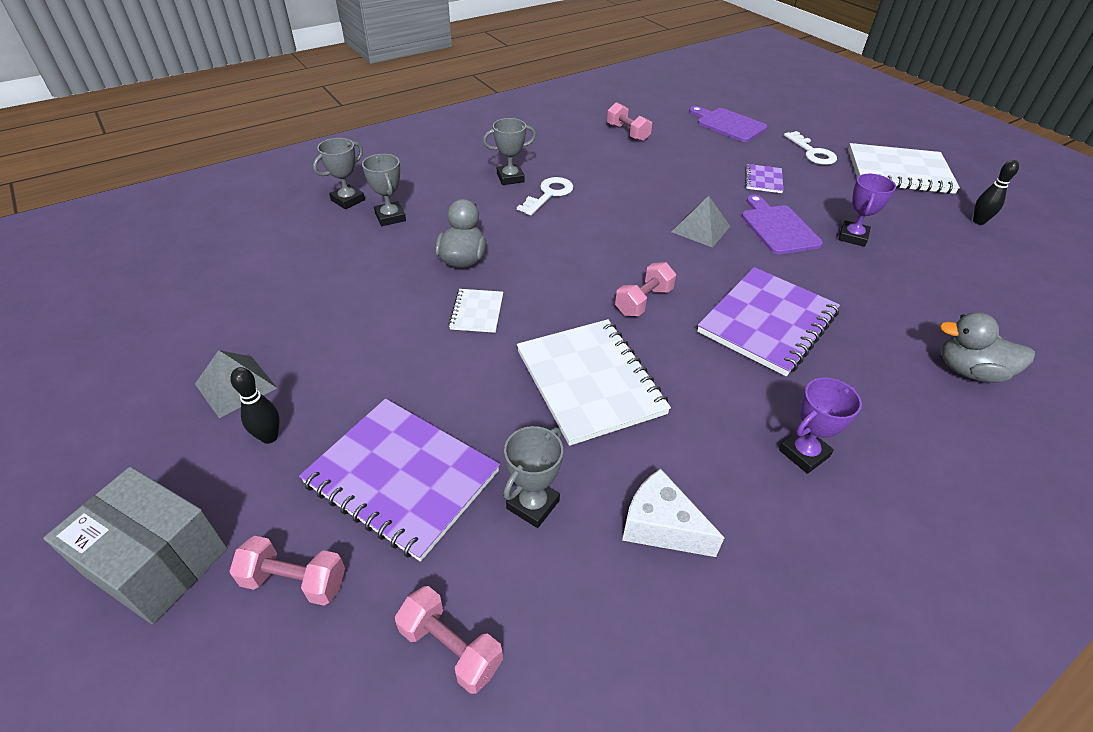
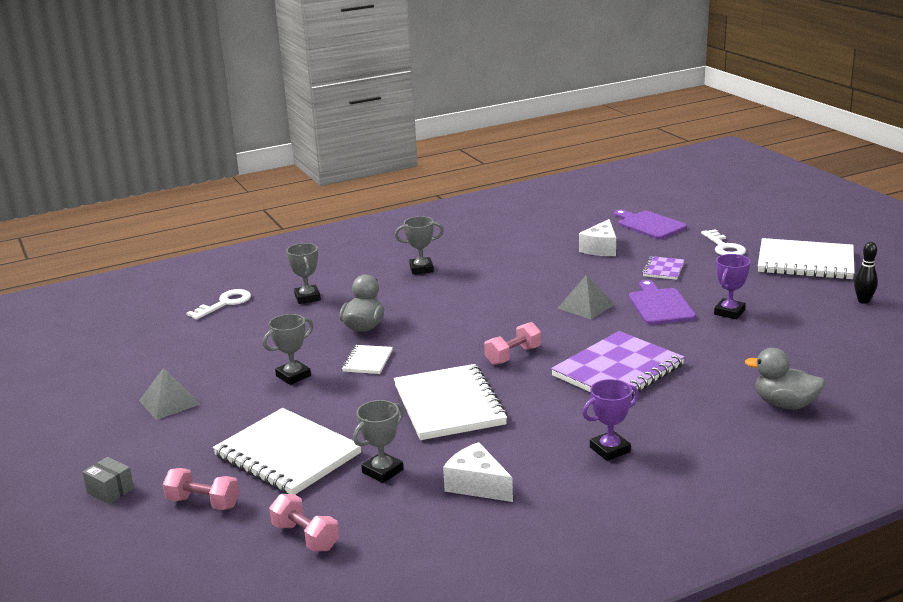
camera: 10 degrees right, 20 degrees down
(157, 561) = (110, 491): grey box -> grey box, size x0.49
(269, 437) = (192, 431): black bowling pin -> none
(348, 200) = (272, 285): grey trophy -> grey trophy (293, 376)
(402, 478) = (287, 455): purple notebook -> white notebook
(549, 194) = (453, 281): white key -> white key (225, 303)
(627, 133) = (544, 233): pink dumbbell -> none
(690, 153) = (600, 248): none -> white cheese

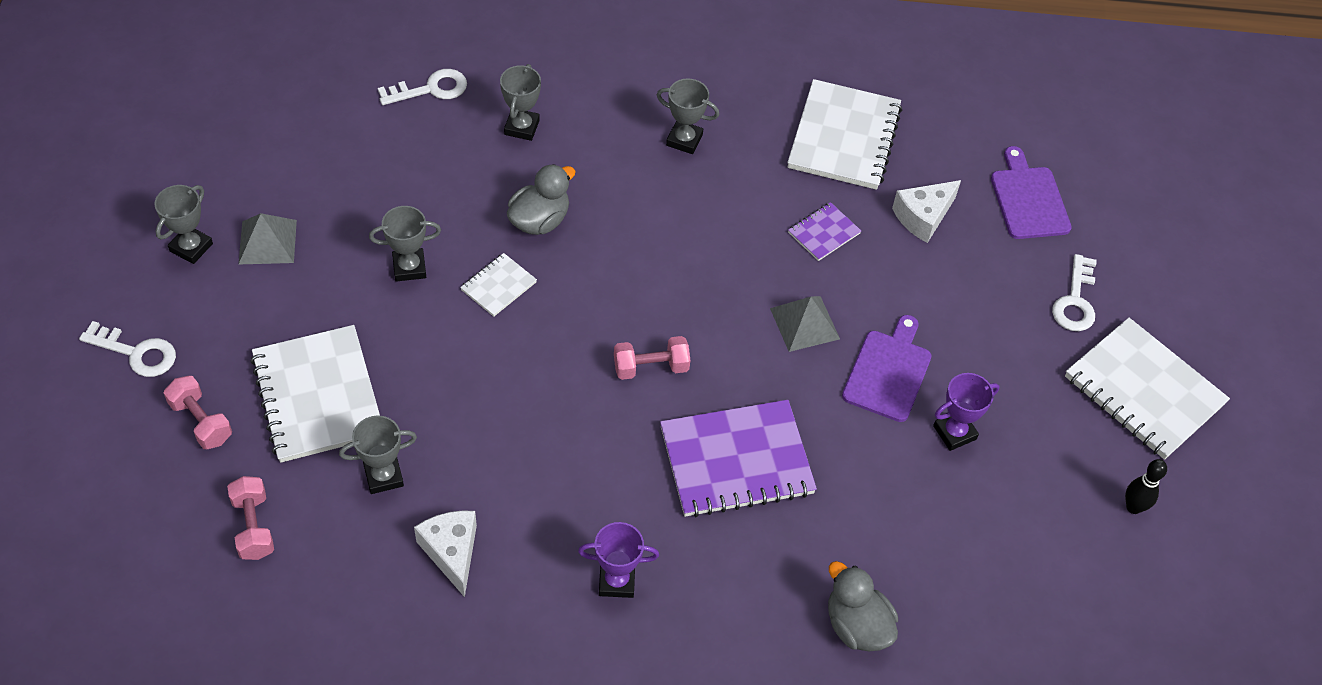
camera: 25 degrees right, 30 degrees up
(108, 426) = (191, 247): none -> grey trophy
(110, 491) = (136, 353): grey box -> white key
(449, 405) = (521, 412): white notebook -> white notebook (844, 137)
(663, 269) = (957, 304): purple notebook -> purple notebook (824, 233)

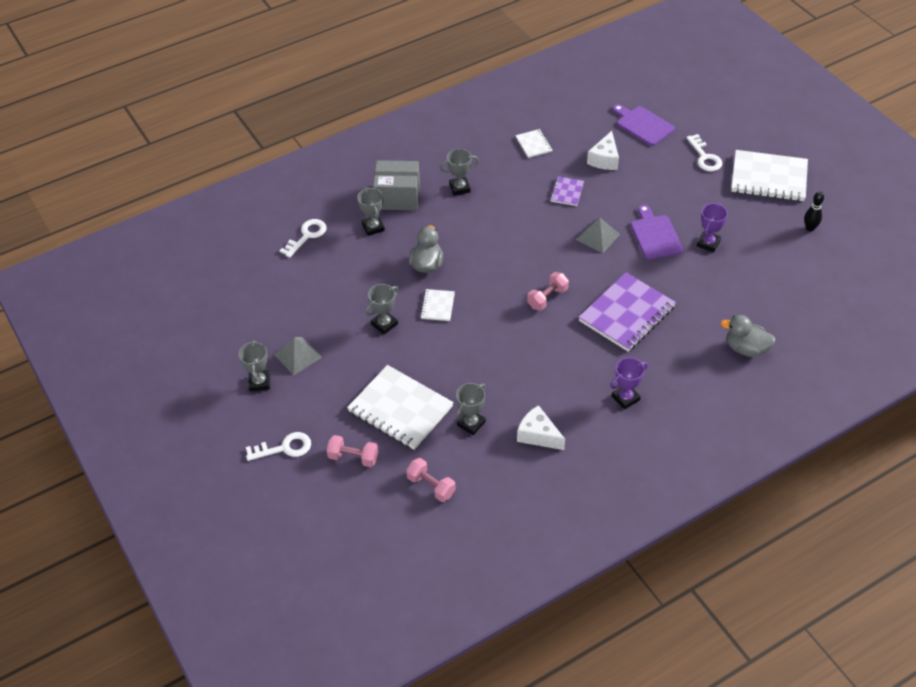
camera: 30 degrees left, 5 degrees down
(593, 104) = (397, 196): none -> grey box
(844, 137) = (534, 144): white notebook -> white notebook, size x0.48

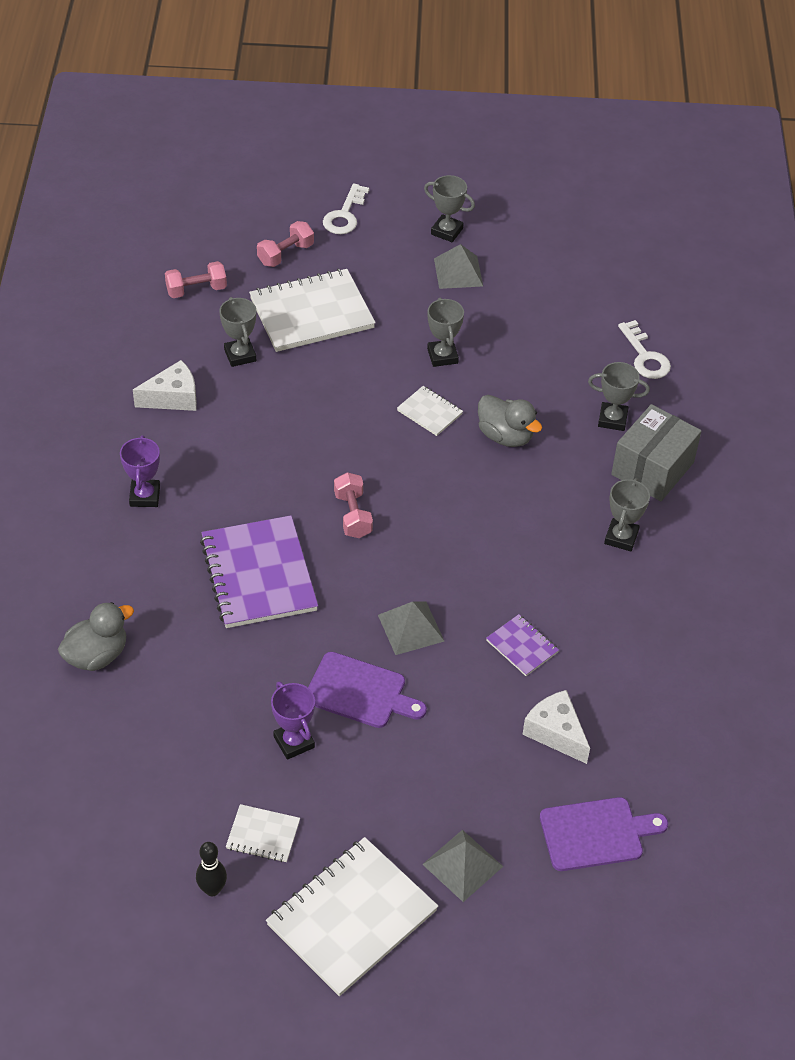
camera: 120 degrees right, 0 degrees up
(534, 144) = (651, 668): white notebook -> white notebook (263, 835)
(704, 157) = (462, 865): white key -> grey pyramid

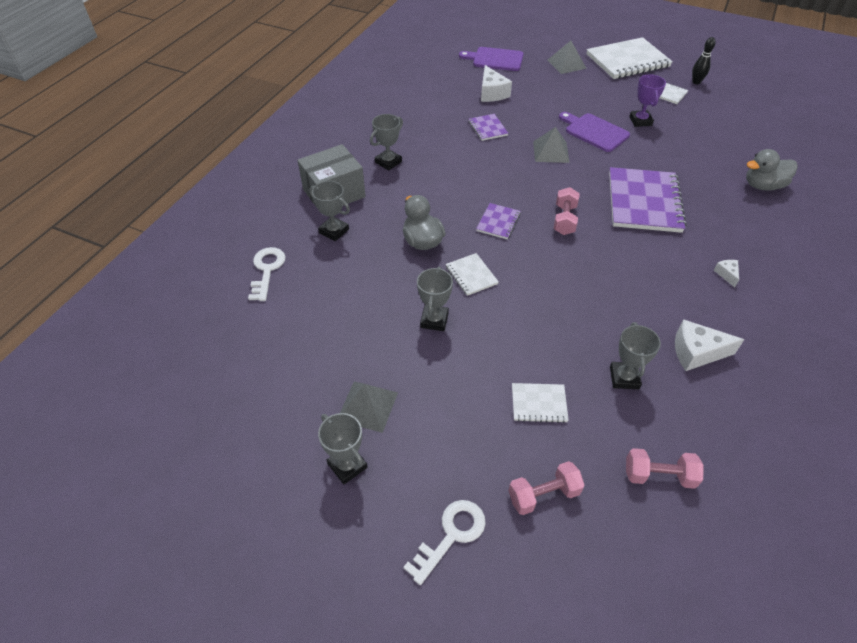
camera: 155 degrees left, 0 degrees up
(145, 496) = (726, 274): purple trophy -> white cheese
(312, 313) = (539, 404): white notebook -> white notebook, size x0.48
(431, 487) = (498, 222): none -> purple notebook

